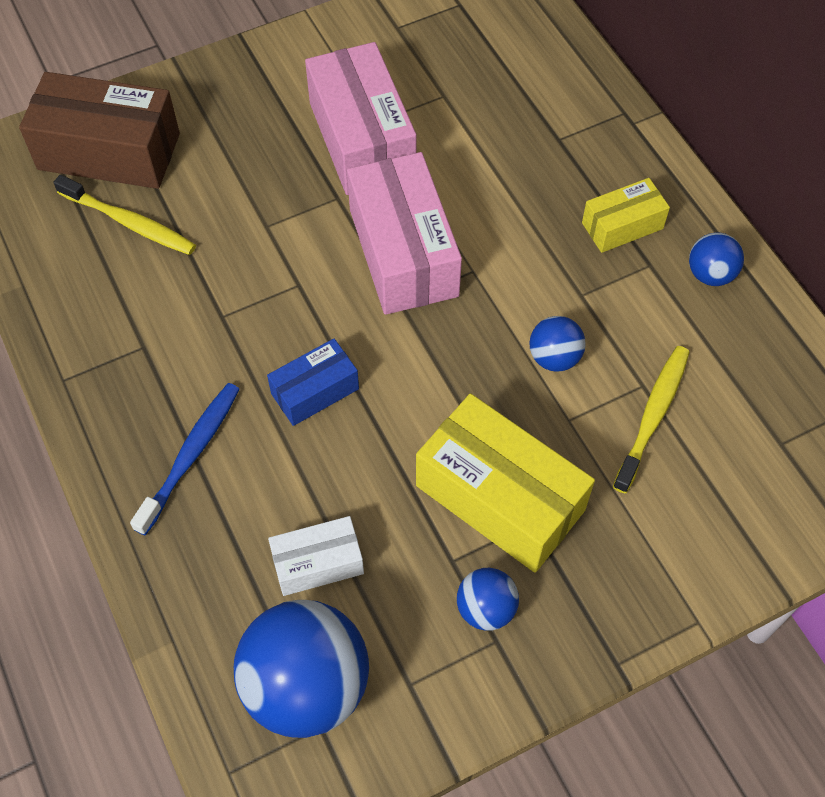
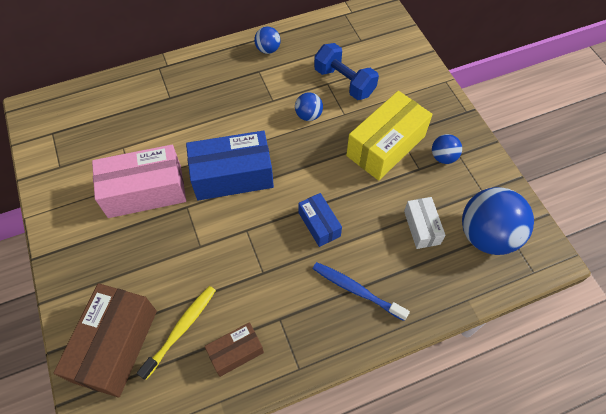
camera: 85 degrees left, 0 degrees up
(92, 295) = (236, 352): none -> brown box
(403, 252) = (232, 176): pink box -> blue box
(622, 226) = (233, 78): yellow box -> none
(652, 416) = (344, 82): yellow toothbrush -> blue dumbbell

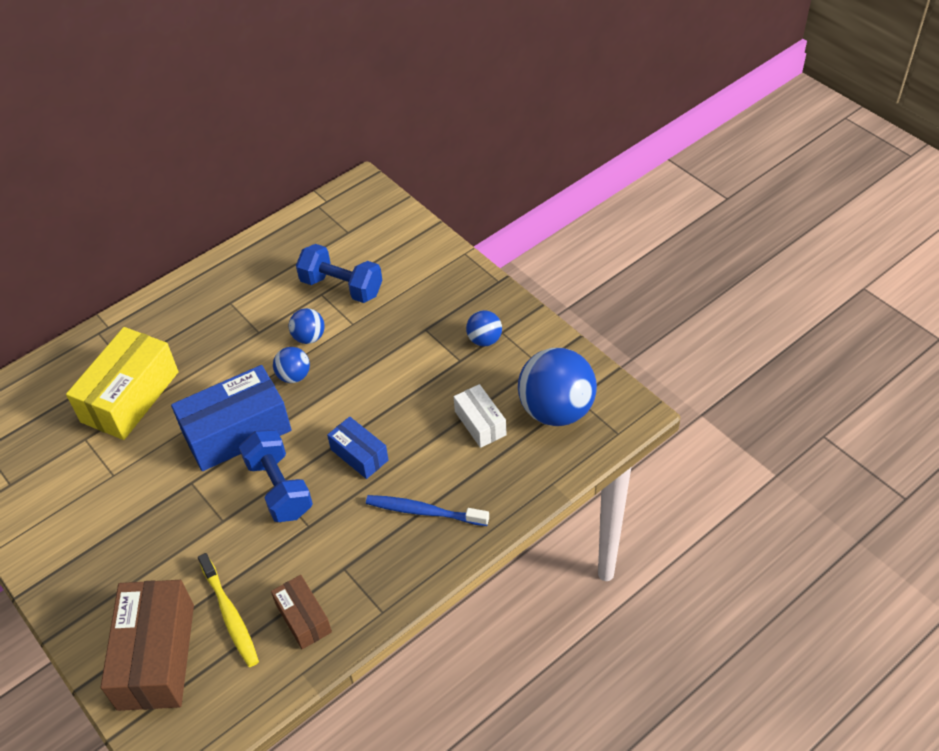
camera: 15 degrees left, 10 degrees down
(145, 191) = (132, 480): pink box -> none
(181, 329) = (230, 615): yellow toothbrush -> yellow toothbrush turned 135 degrees clockwise
(236, 352) = (303, 618): brown box -> brown box turned 75 degrees counterclockwise
(250, 232) = (279, 488): none -> blue dumbbell
(268, 49) = (233, 274): blue ball -> blue ball (294, 376)
(385, 146) = (413, 346): yellow box -> yellow box (130, 397)

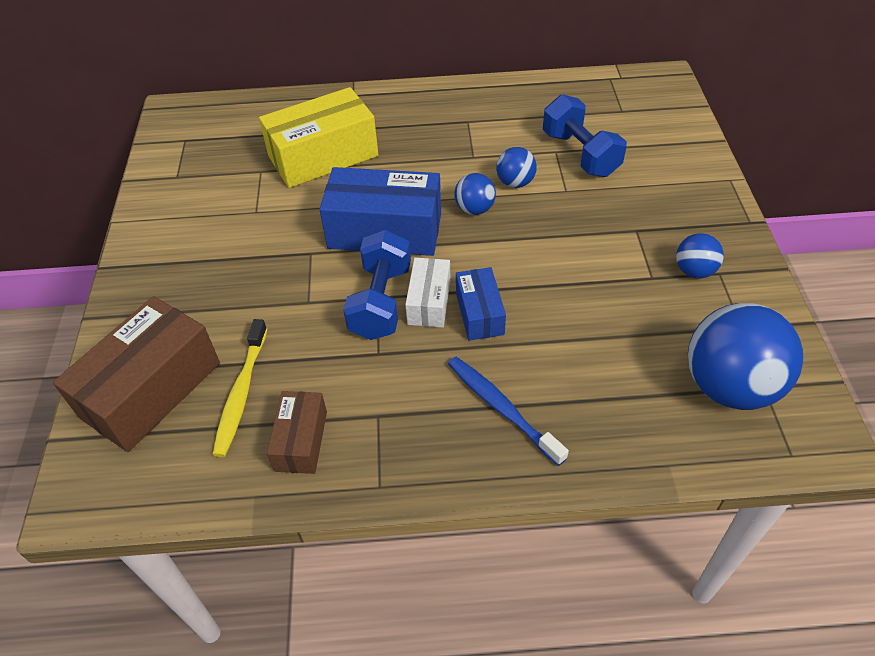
camera: 35 degrees right, 0 degrees up
(480, 423) = (629, 352): white box -> white box (429, 302)

